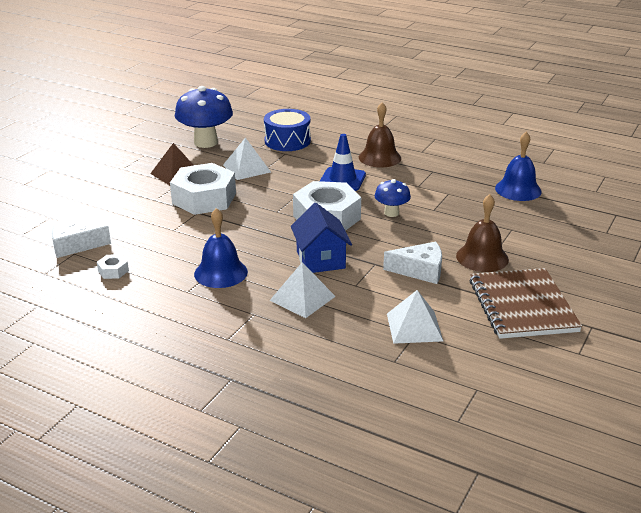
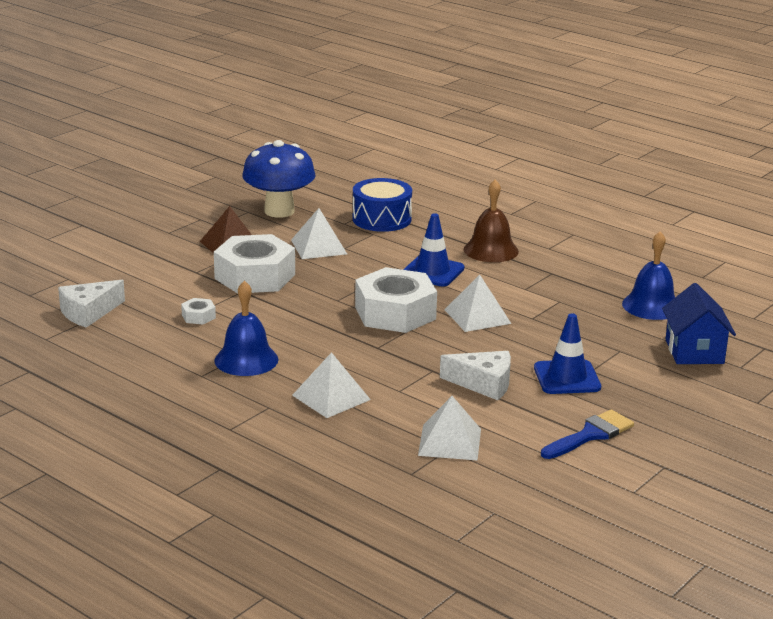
camera: 10 degrees right, 5 degrees down
(75, 245) = (88, 312): white cheese -> white cheese turned 45 degrees counterclockwise
(113, 271) = (124, 344): white nut -> white nut (198, 316)
(320, 260) = (369, 359): blue house -> blue house (694, 351)
(391, 213) = (477, 316): blue mushroom -> white pyramid
(482, 257) = (567, 378): brown bell -> blue traffic cone
(522, 305) = (590, 435): brown notebook -> blue brush

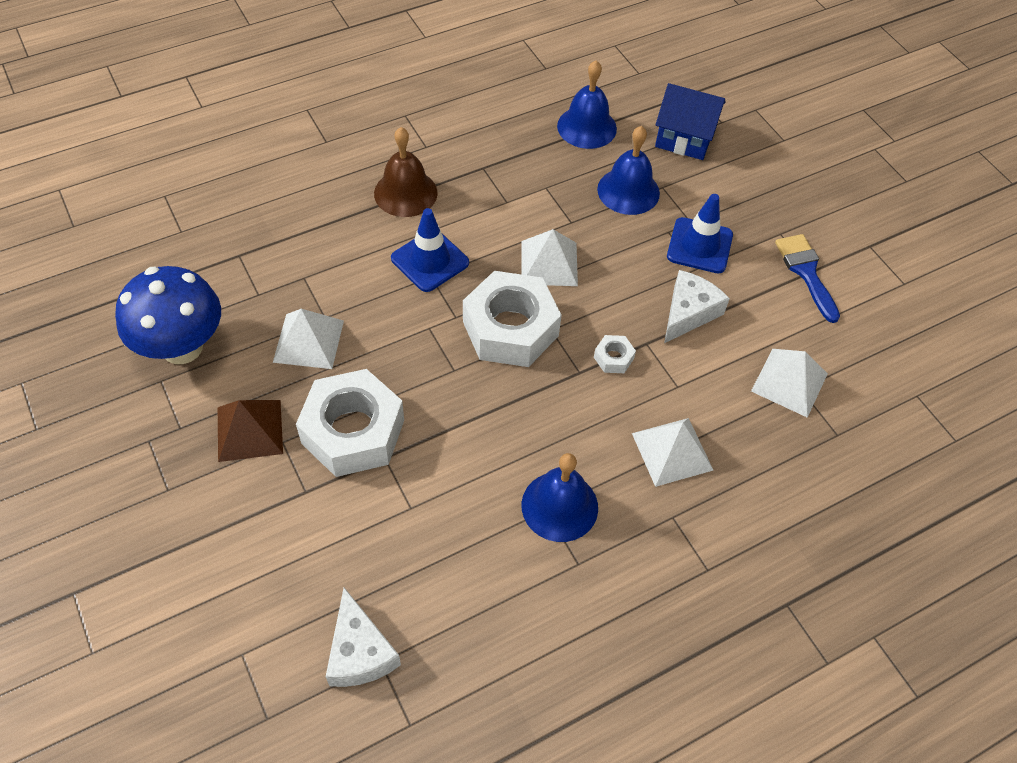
camera: 70 degrees left, 30 degrees up
(198, 316) = (430, 524): white nut -> white nut (613, 358)
(381, 219) = (270, 255): blue drum -> none
(596, 336) = (628, 191): none -> blue bell

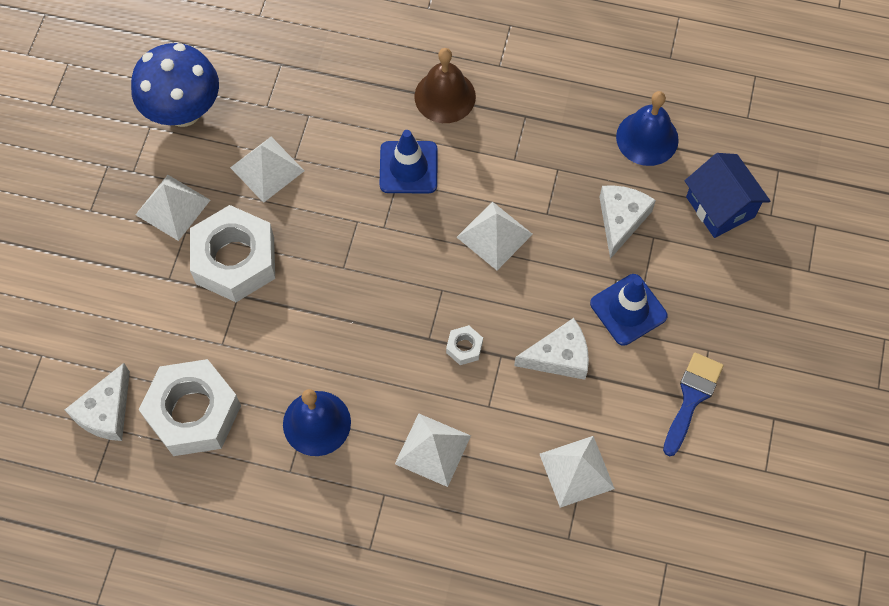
camera: 45 degrees right, 10 degrees up
(250, 430) = (173, 207): brown pyramid -> white pyramid
(510, 329) = (413, 266): white nut -> white nut (193, 413)
(628, 191) = (621, 220): blue bell -> white cheese

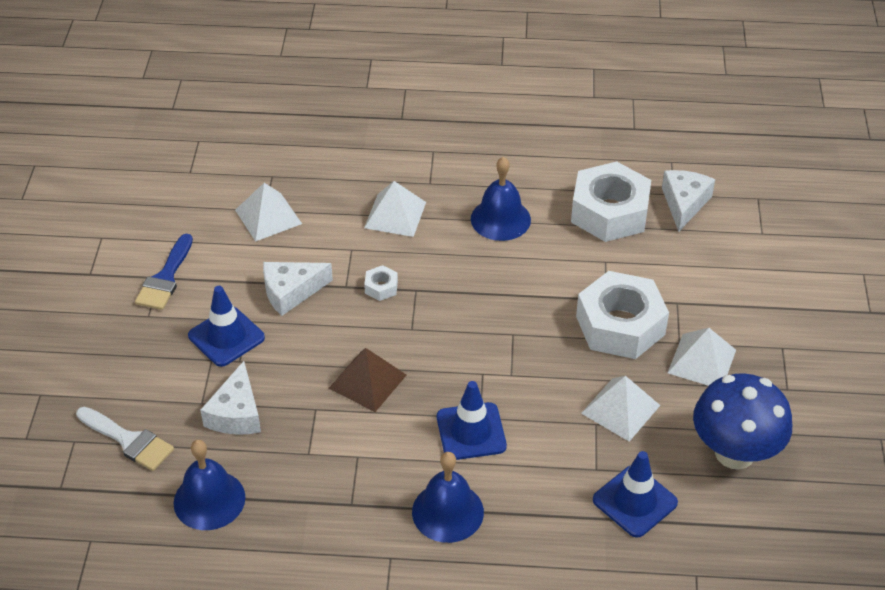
camera: 170 degrees right, 20 degrees down
(285, 81) = (635, 501): none -> blue traffic cone
(445, 96) = (447, 512): brown bell -> blue bell
(494, 235) = (367, 381): white pyramid -> brown pyramid
(720, 207) = (129, 440): blue house -> white brush

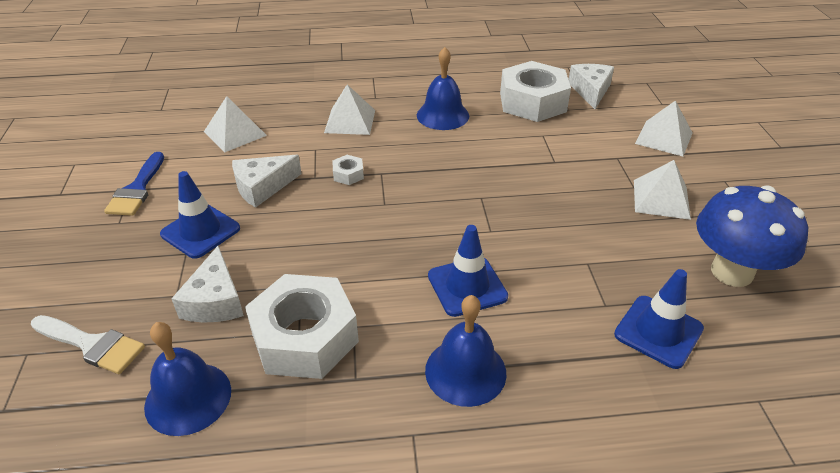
camera: 10 degrees left, 5 degrees down
(367, 381) = (350, 253): brown pyramid -> none
(620, 325) = (576, 179): white nut -> white nut (305, 337)
(620, 409) = (606, 247): white pyramid -> white pyramid (664, 138)

